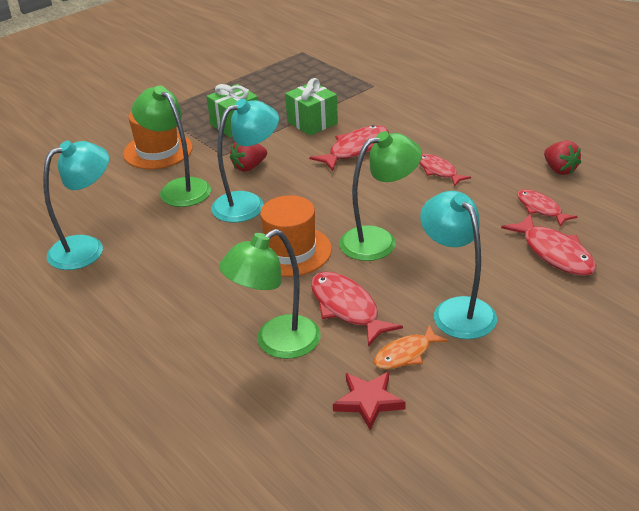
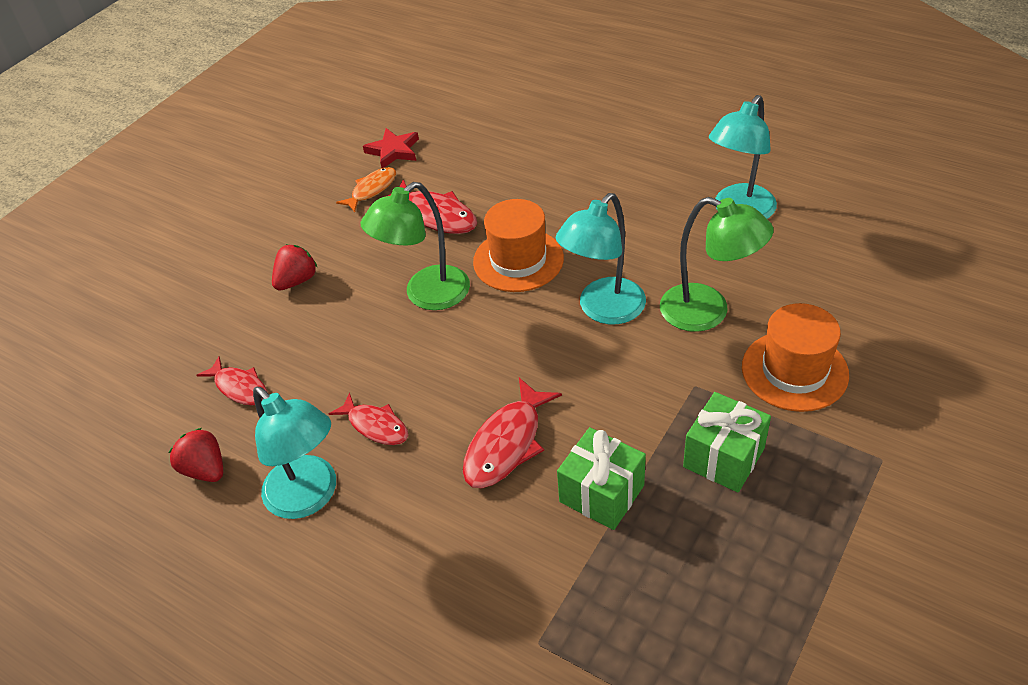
camera: 165 degrees right, 10 degrees up
(249, 167) = (641, 370): red strawberry -> red strawberry (297, 281)
(276, 343) = (485, 172): green lamp -> none
(456, 310) = (332, 237): turquoise lamp -> turquoise lamp (309, 497)
(554, 253) = (231, 324): red fish -> none

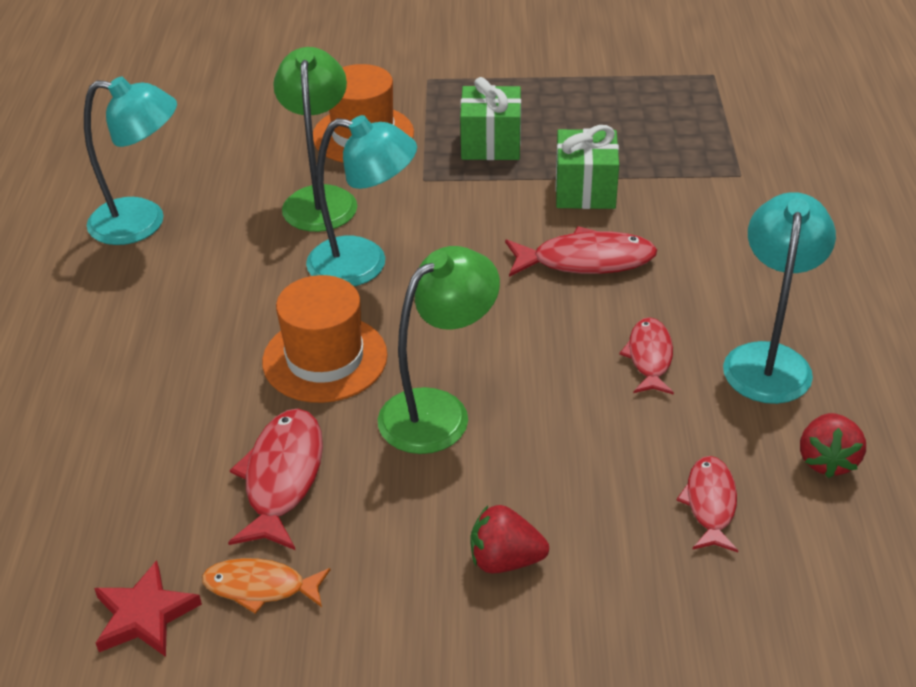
camera: 125 degrees left, 5 degrees down
(426, 295) = (438, 411): green lamp -> green lamp turned 60 degrees counterclockwise

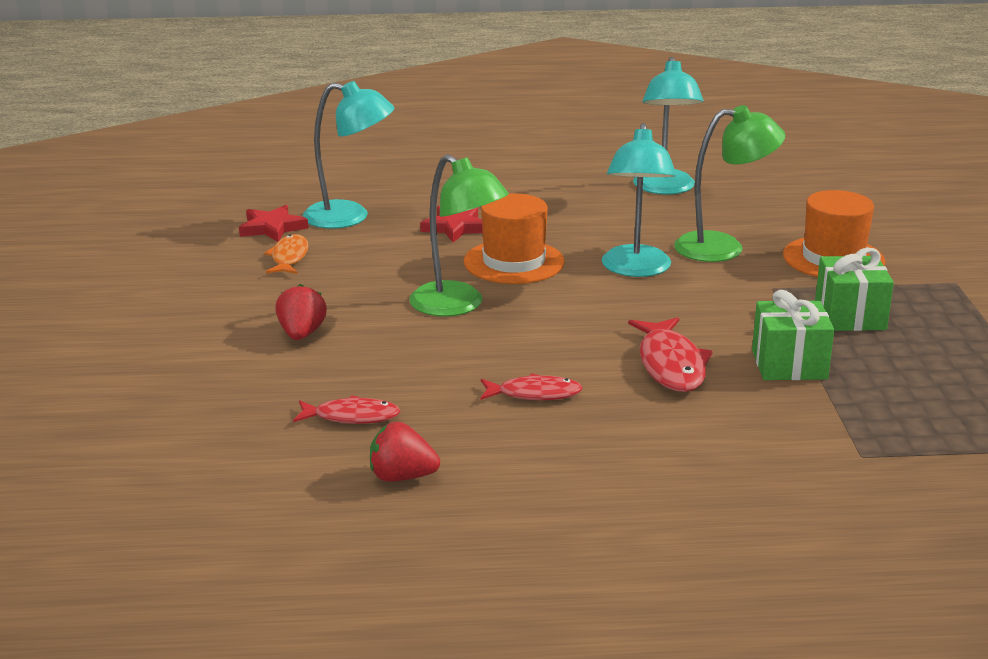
camera: 85 degrees right, 15 degrees down
(205, 408) = (455, 228): none -> red star
(282, 478) = (386, 257): red fish -> none
(768, 359) = (539, 455): turquoise lamp -> turquoise lamp (349, 217)

